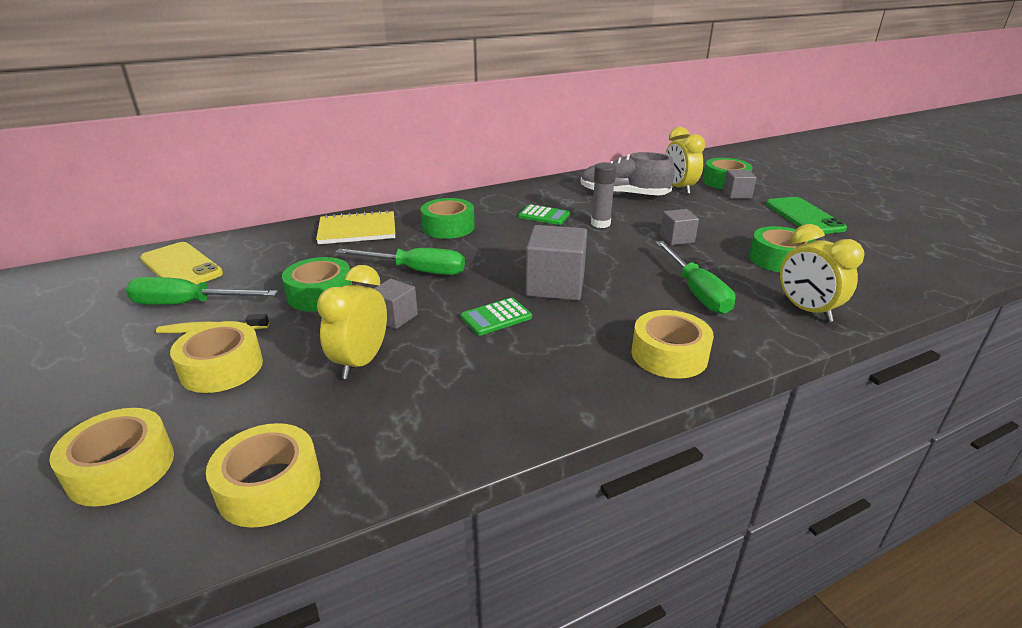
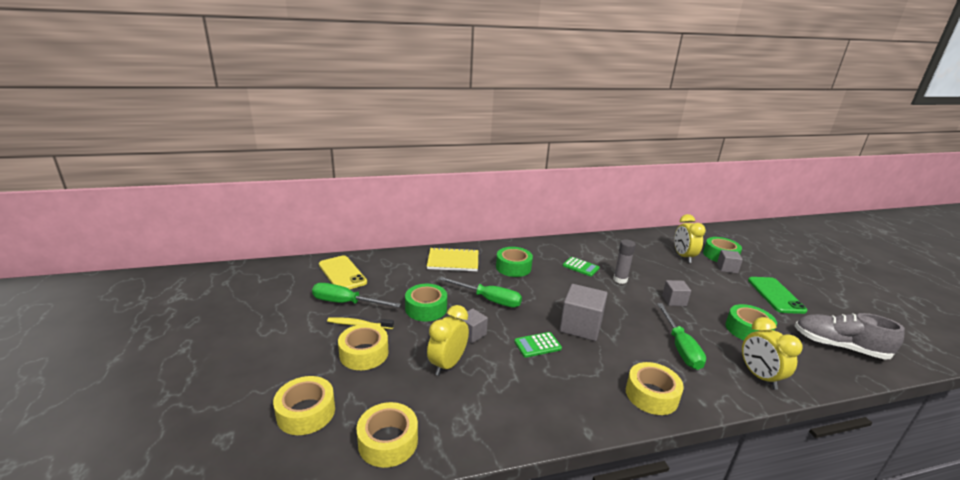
camera: 10 degrees right, 5 degrees down
(623, 195) = (641, 257): grey shoe -> grey shoe (839, 346)

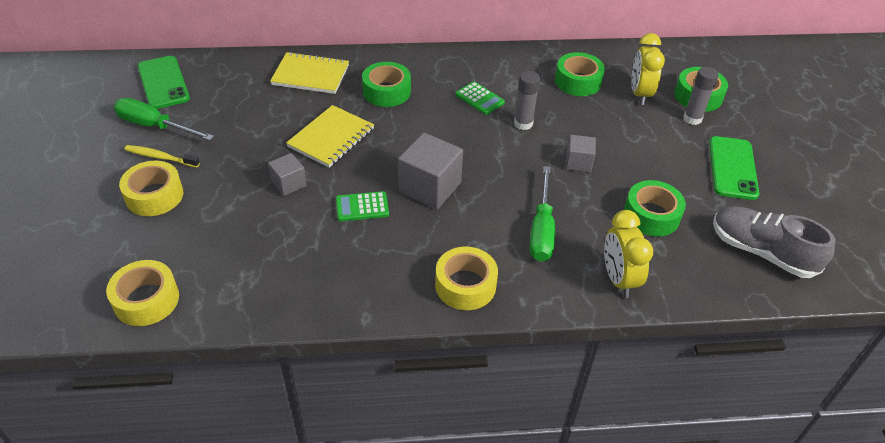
camera: 10 degrees right, 20 degrees up
(306, 412) = (73, 258): yellow tape -> none
(342, 273) = (163, 83): yellow phone -> green phone
(426, 308) = (248, 143): green tape -> green tape (578, 81)
(447, 364) = (244, 220): yellow clock -> none
(489, 300) = (331, 138): green screwdriver -> yellow notebook
(727, 268) = (692, 119): grey cube -> grey glue stick

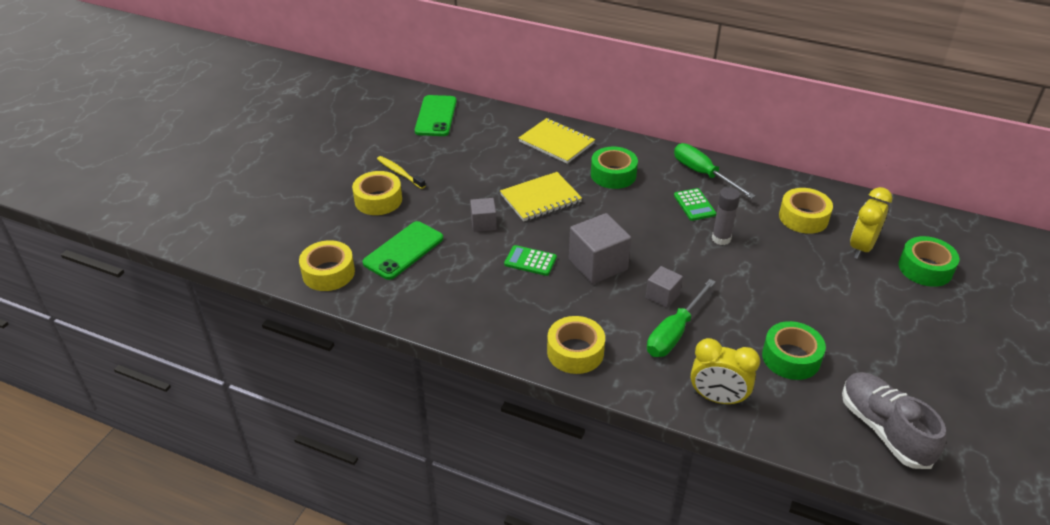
camera: 30 degrees right, 5 degrees down
(154, 126) = (409, 148): green screwdriver -> green screwdriver (703, 174)
(578, 81) = (803, 217): green tape -> yellow tape
(578, 162) = (751, 288): grey cube -> grey cube (662, 296)
(618, 279) = (717, 398): yellow clock -> yellow clock turned 90 degrees counterclockwise
(692, 119) = (902, 287): grey glue stick -> none
(732, 168) = (912, 345): green phone -> green phone (403, 251)

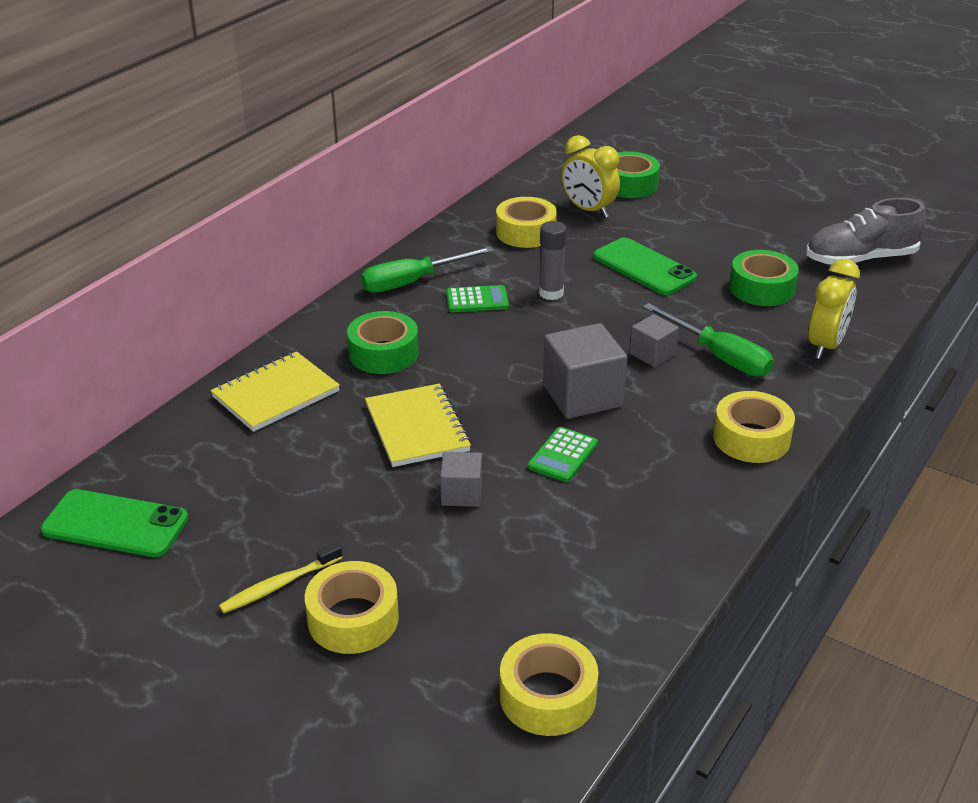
camera: 80 degrees left, 5 degrees down
(403, 251) = (508, 592): green phone -> green phone (644, 267)

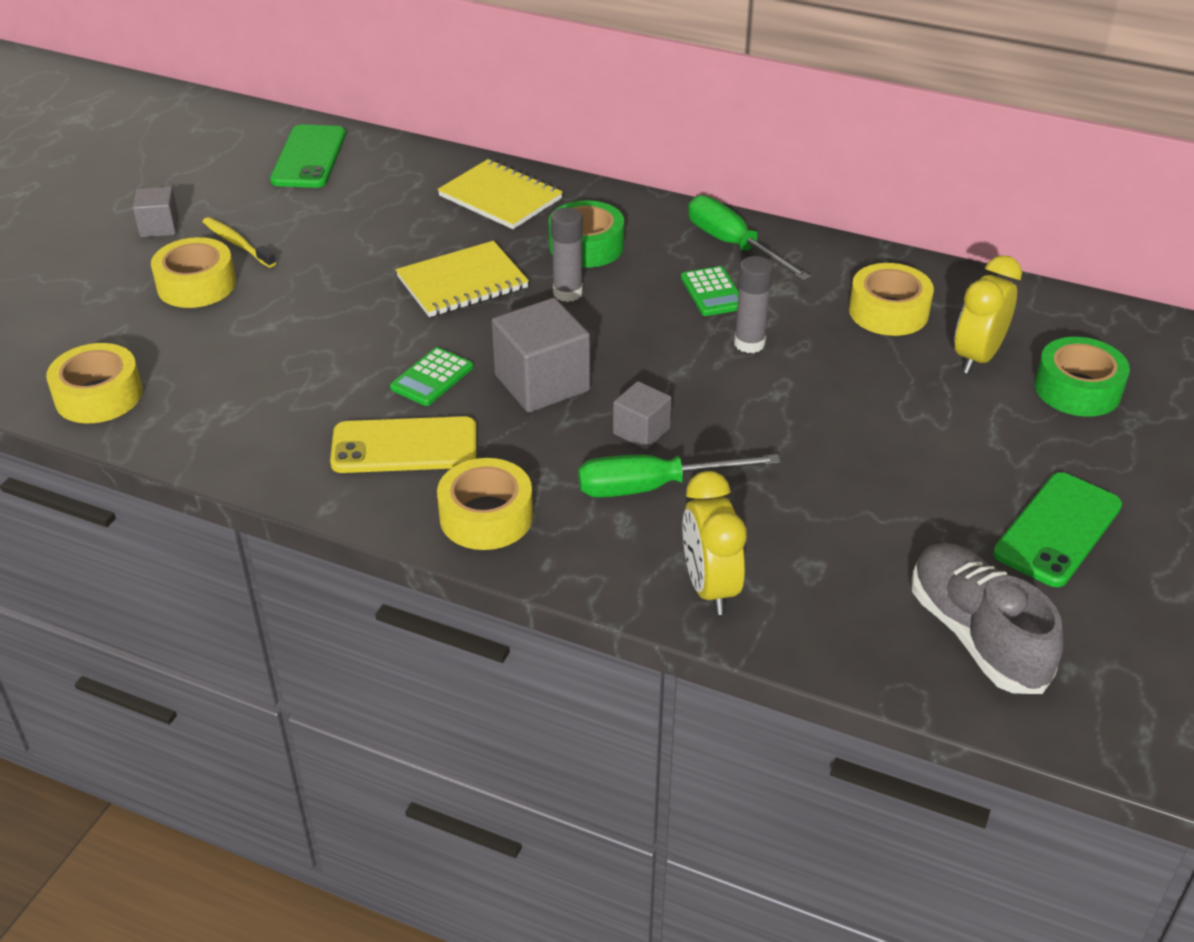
camera: 80 degrees right, 5 degrees up
(454, 370) = (567, 293): none -> grey glue stick
(461, 493) = (363, 321): grey cube -> grey cube (159, 227)
(563, 455) = (432, 378): green calculator -> green calculator turned 75 degrees counterclockwise
(644, 267) = (846, 414): green phone -> green phone (1058, 530)
(659, 477) = (404, 446): none -> yellow phone
(719, 356) = (653, 487): green screwdriver -> green screwdriver turned 45 degrees clockwise
(761, 288) = (839, 525): green tape -> none
(825, 346) = (710, 587): yellow clock -> yellow clock turned 60 degrees clockwise

